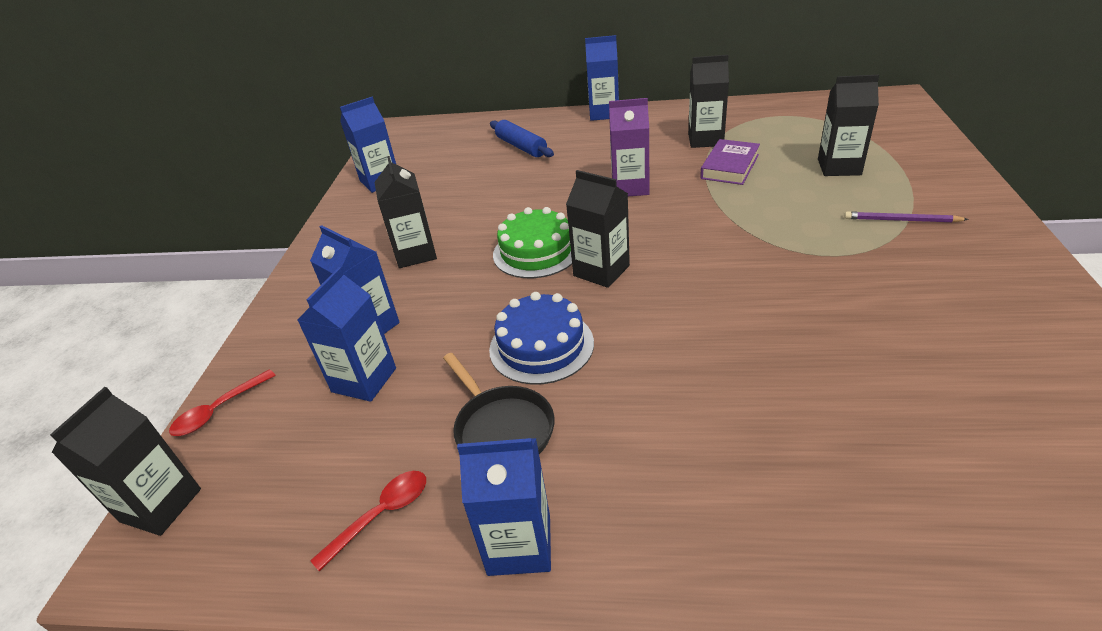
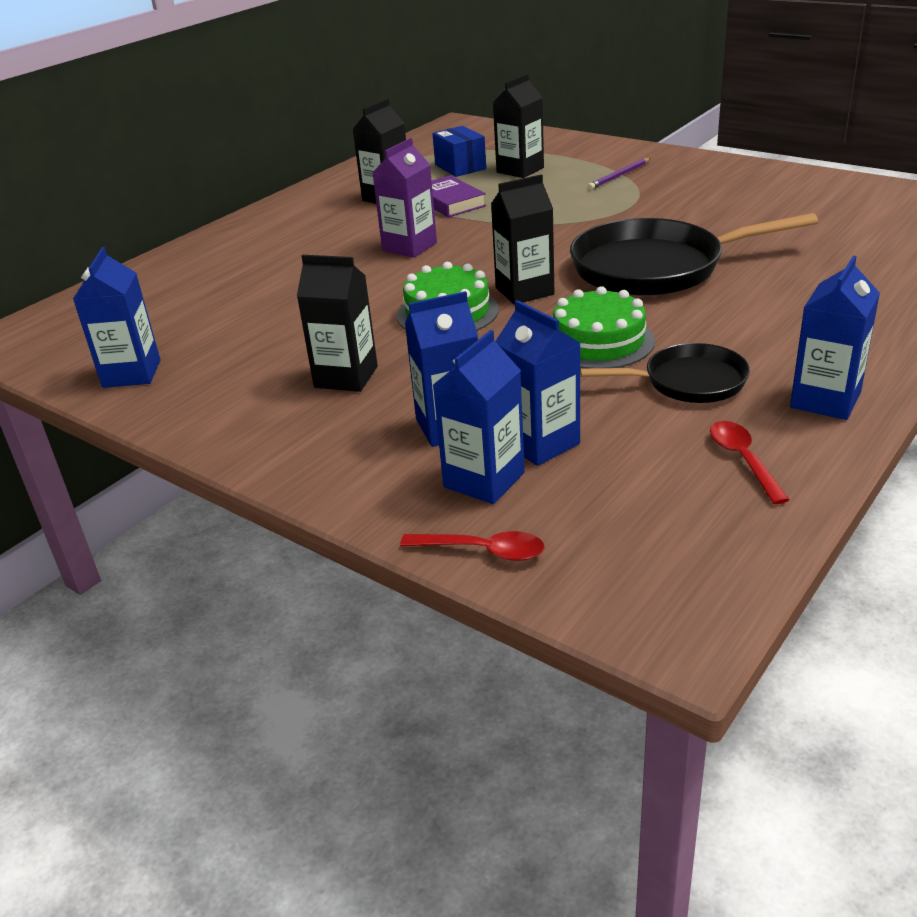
camera: 60 degrees left, 5 degrees down
(161, 505) = (612, 605): black carton -> none
(218, 410) = (483, 551): red spoon -> red spoon turned 60 degrees counterclockwise
(521, 147) = (224, 276): blue rolling pin -> none
(541, 346) = (598, 341): blue cake -> green cake
(604, 113) = (242, 222): blue carton -> blue carton (484, 480)
(714, 323) = (656, 267): none -> black pan
(806, 140) = (460, 167): none -> blue box

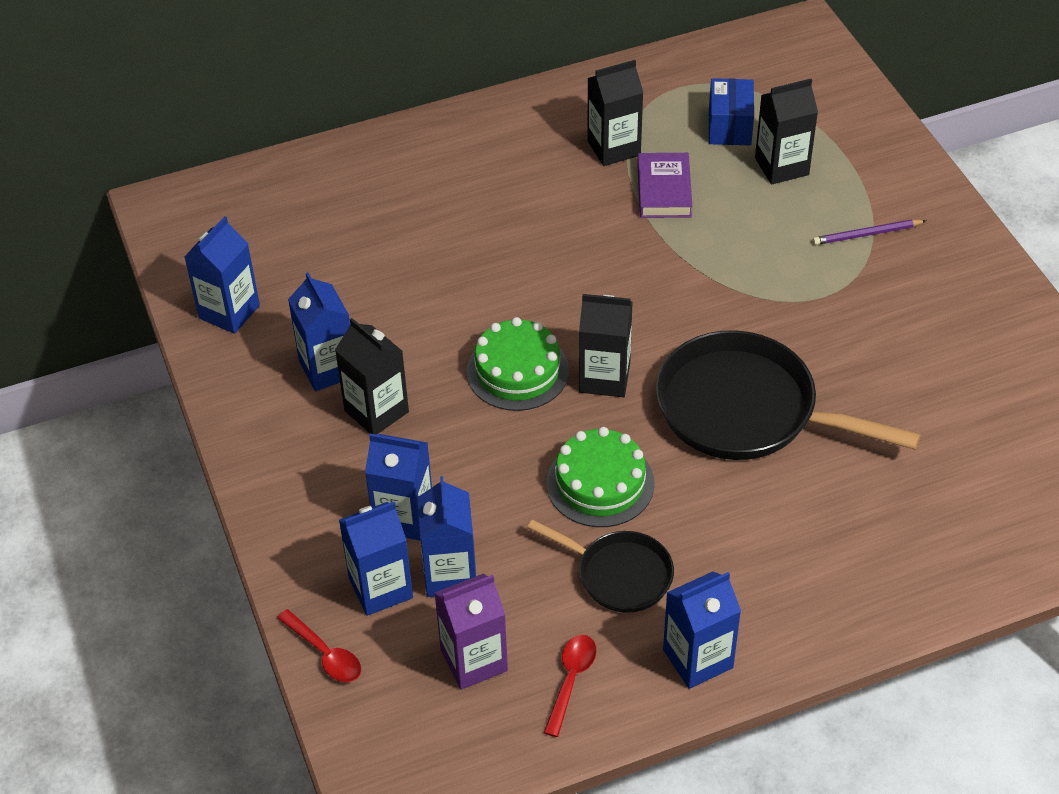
camera: 30 degrees right, 15 degrees up
(269, 370) = (328, 368): none -> blue carton
(409, 247) = (566, 249): purple carton -> purple carton (474, 660)

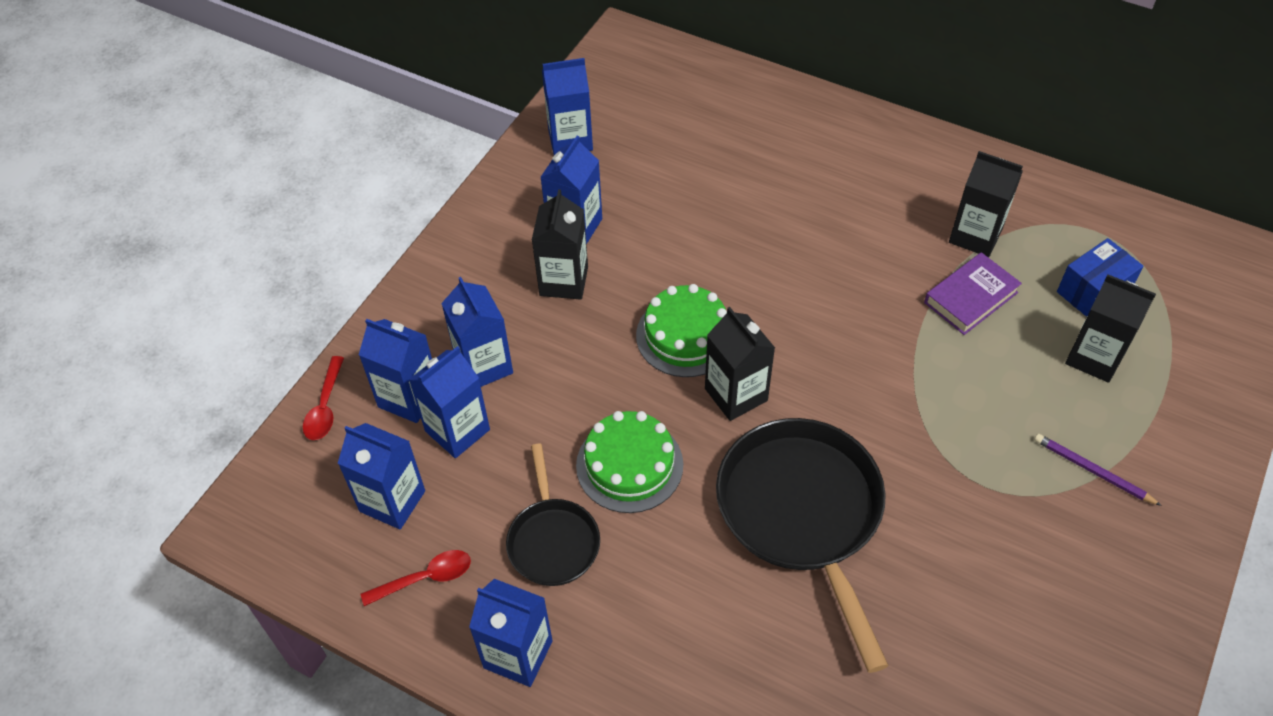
camera: 50 degrees right, 5 degrees up
(474, 660) = (392, 501): purple carton -> blue carton

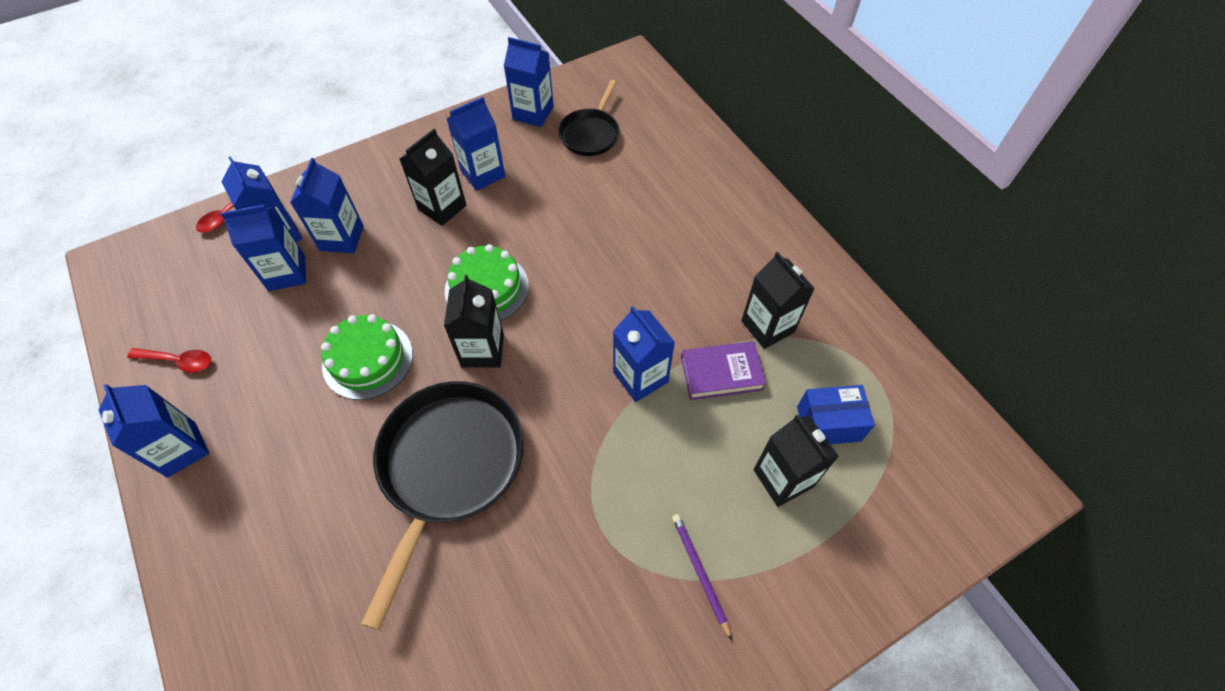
camera: 30 degrees right, 5 degrees up
(392, 501) = (208, 298): blue carton -> blue carton (640, 377)
(552, 540) = (273, 383): black pan -> black pan (591, 133)

